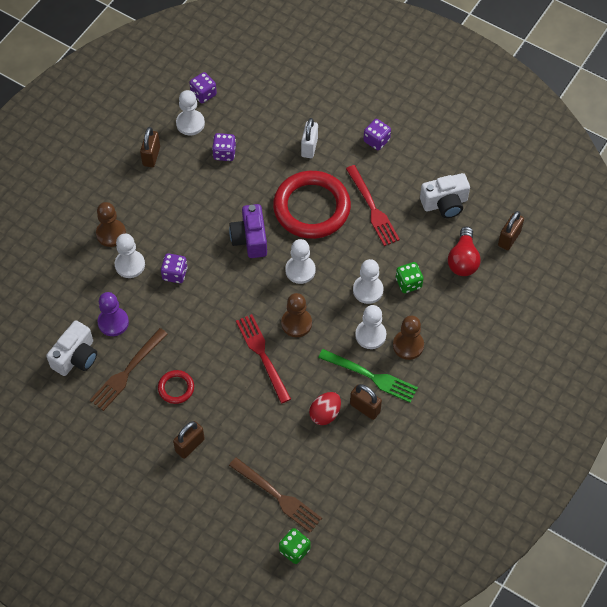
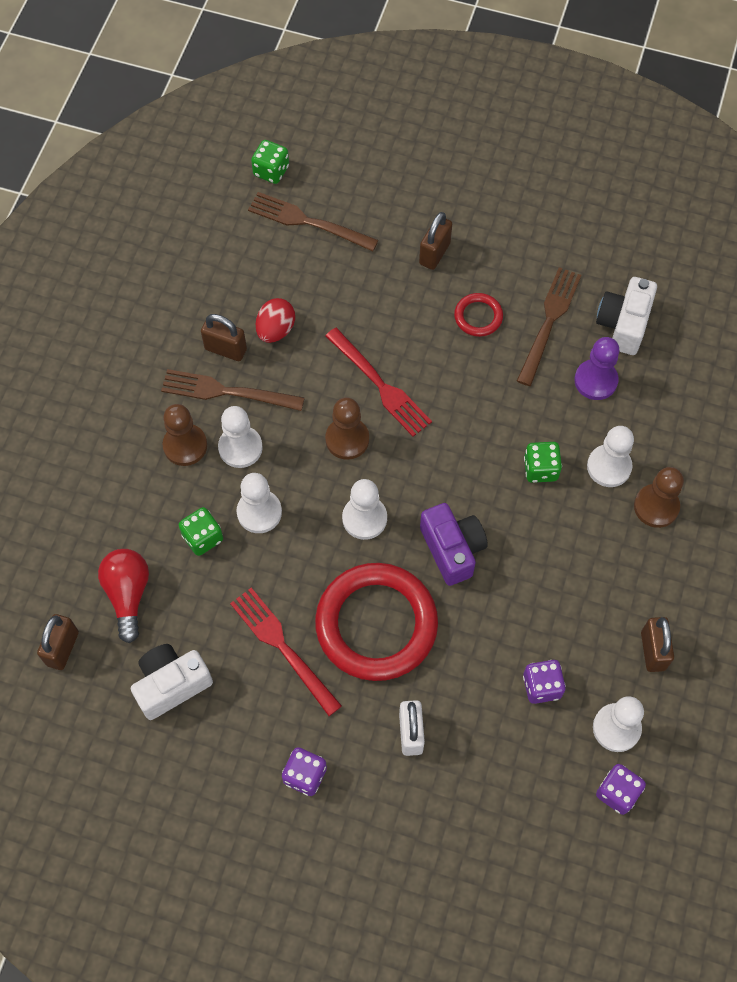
camera: 165 degrees right, 5 degrees up
(175, 274) = (540, 469): purple dice -> green dice
(371, 376) = (226, 392): green fork -> brown fork

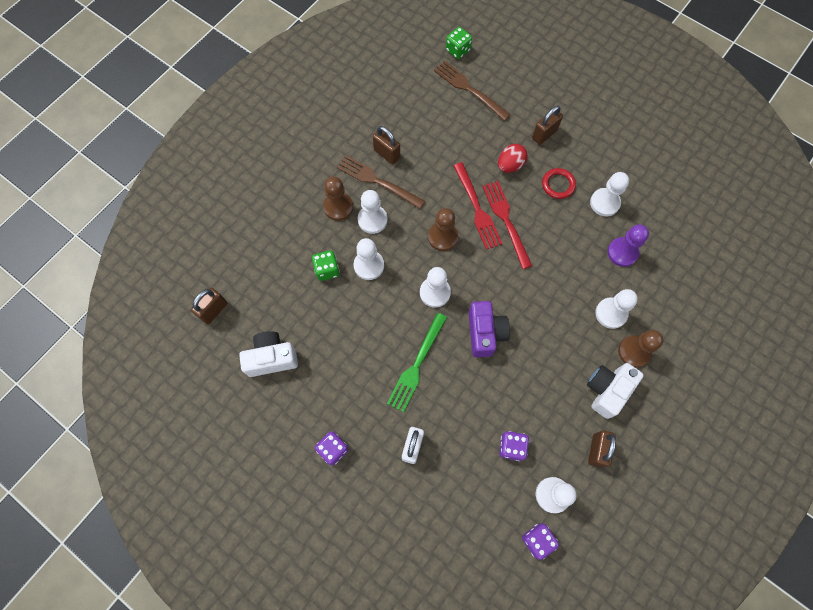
camera: 20 degrees right, 5 degrees up
(128, 594) = (267, 290): red light bulb -> none
(276, 330) = (423, 152): red egg -> red egg (510, 165)
(282, 647) = (350, 358): red fork -> red fork (506, 220)
(376, 624) = (416, 365): red ring -> green fork
(540, 469) = (563, 299): green dice -> none
(549, 321) = (604, 203): brown fork -> white pawn
(623, 324) = (655, 221): white camera -> white camera (607, 390)

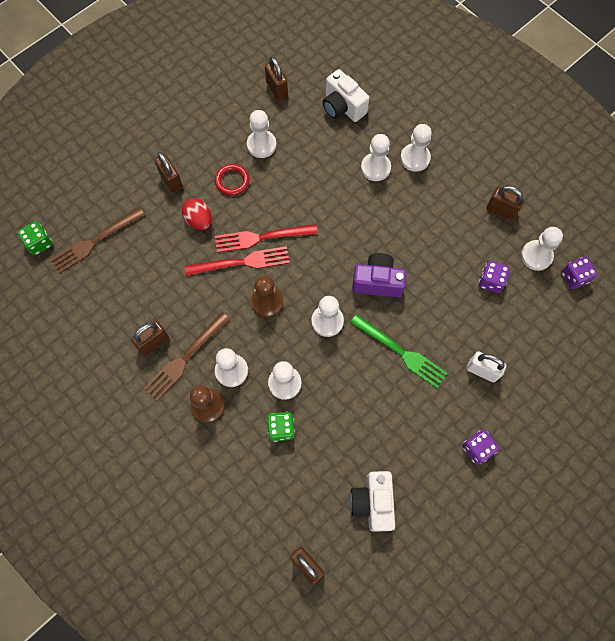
camera: 80 degrees left, 0 degrees up
(607, 390) = (448, 189): white camera -> white camera (343, 107)
(622, 252) = (316, 143): purple pawn -> none
(634, 351) = (415, 158): brown pawn -> white pawn
(672, 205) = (276, 89): none -> brown padlock

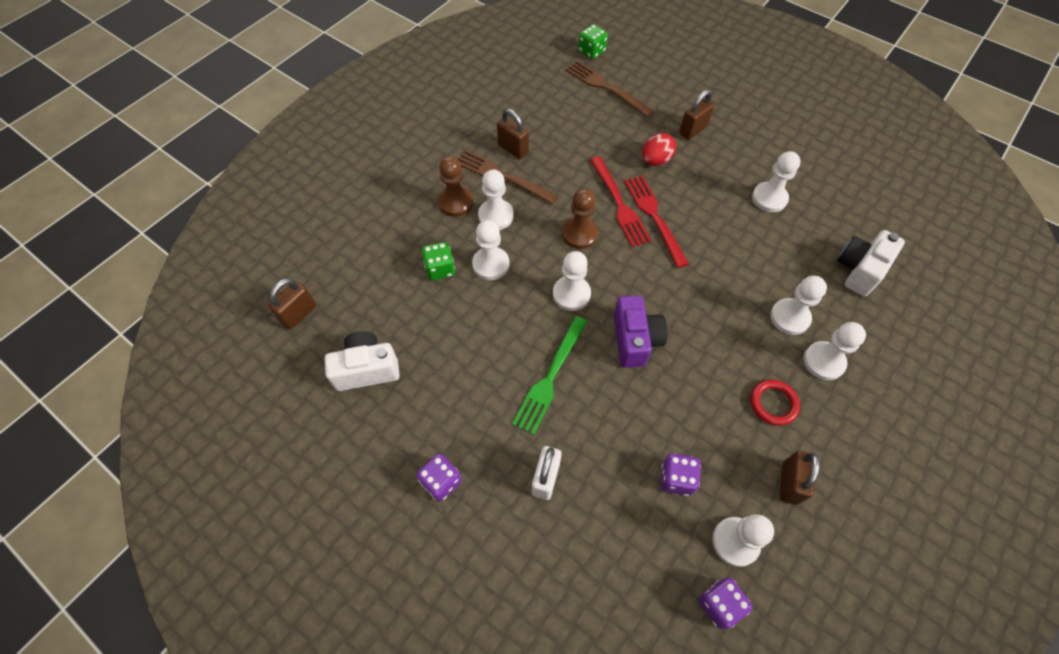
camera: 80 degrees right, 10 degrees down
(232, 181) = (713, 180): red ring -> red ring (773, 403)
(276, 89) = (849, 201): brown padlock -> none

